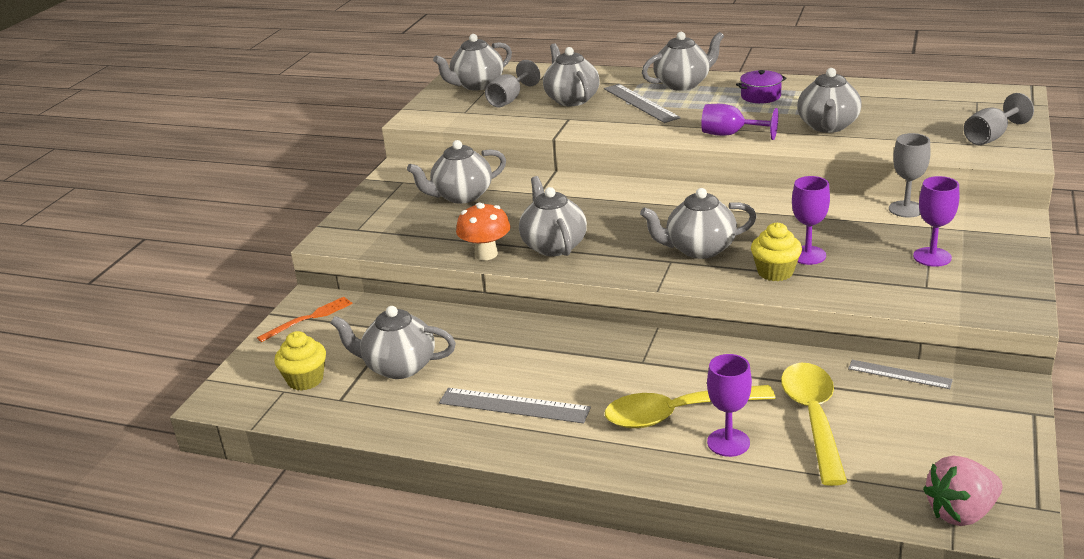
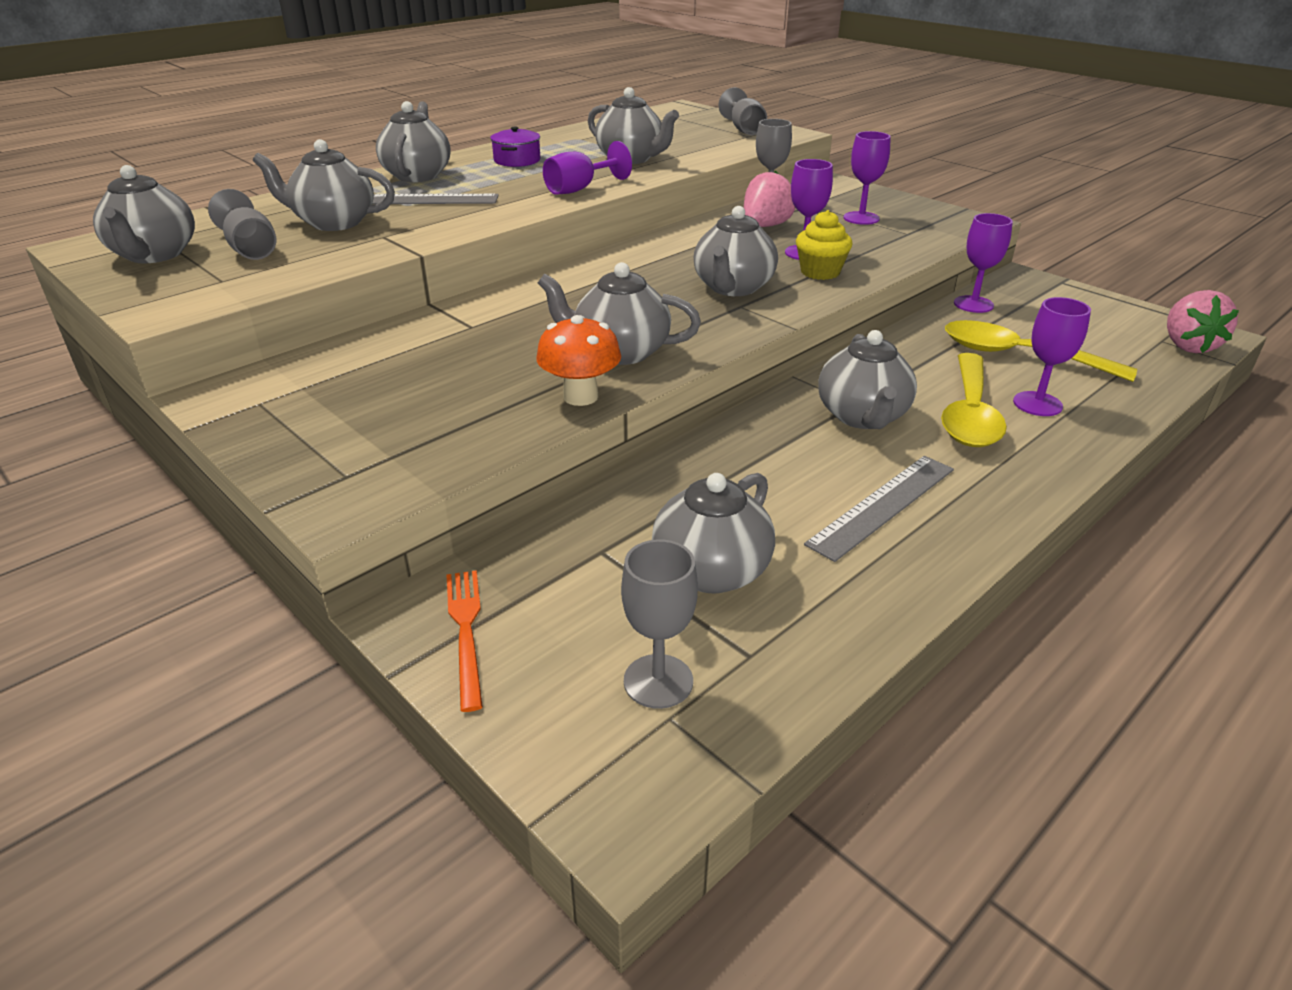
camera: 65 degrees left, 5 degrees up
(305, 380) = (658, 681): yellow cupcake -> grey goblet
(461, 196) = (388, 372): grey teapot -> grey teapot (862, 417)
(844, 224) = (765, 226): none -> pink strawberry
(899, 374) = (973, 304): grey ruler -> purple goblet

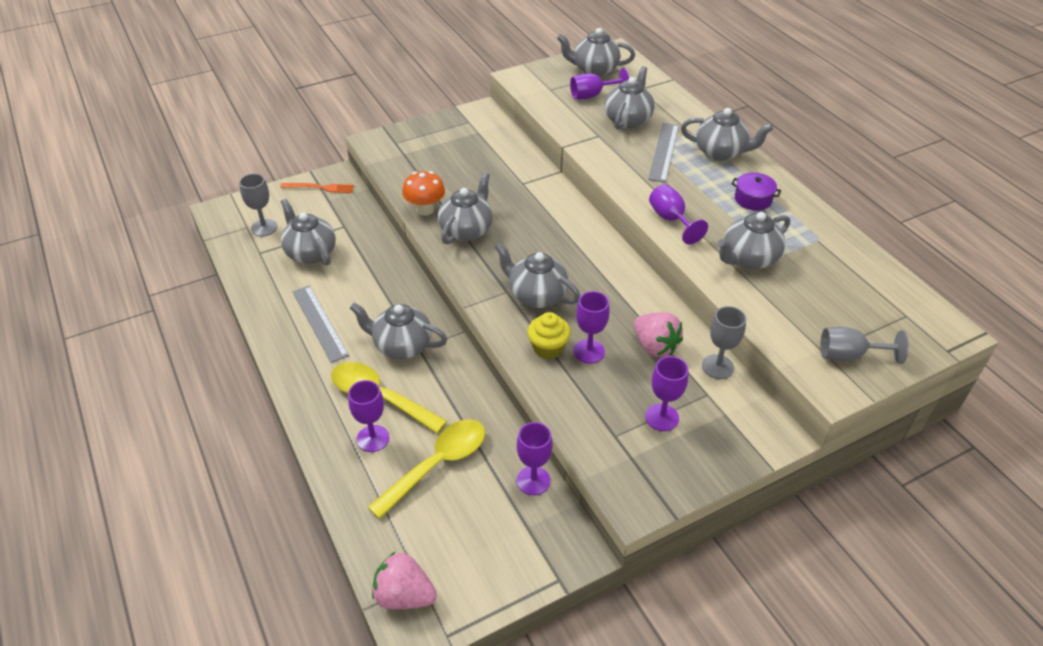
camera: 105 degrees right, 10 degrees up
(251, 249) = (592, 95): grey goblet -> purple goblet

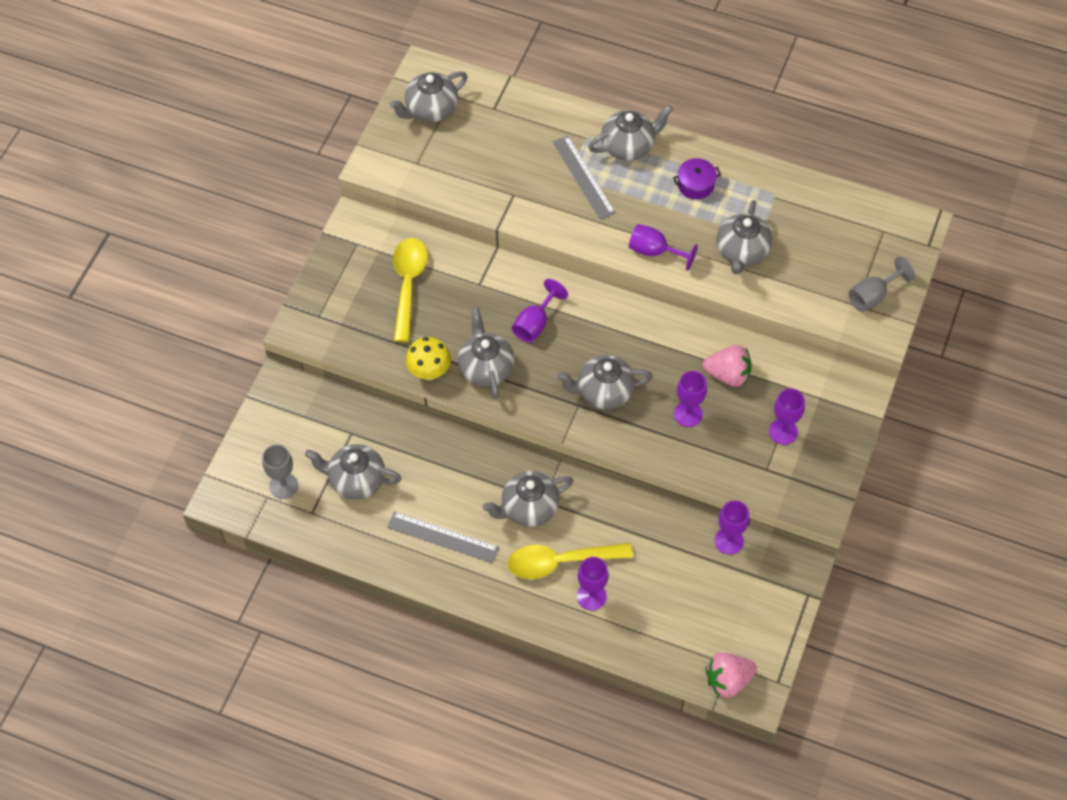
camera: 40 degrees left, 15 degrees up
(320, 188) = (280, 408): orange fork -> none
(425, 209) = (429, 372): orange mushroom -> yellow mushroom
(437, 464) = (655, 579): yellow spoon -> yellow spoon (408, 285)
(548, 348) = (657, 433): yellow cupcake -> none
(592, 95) = (461, 146): purple goblet -> purple goblet (535, 324)
(628, 120) = (520, 157): grey teapot -> none
(717, 367) = (783, 361): grey goblet -> none

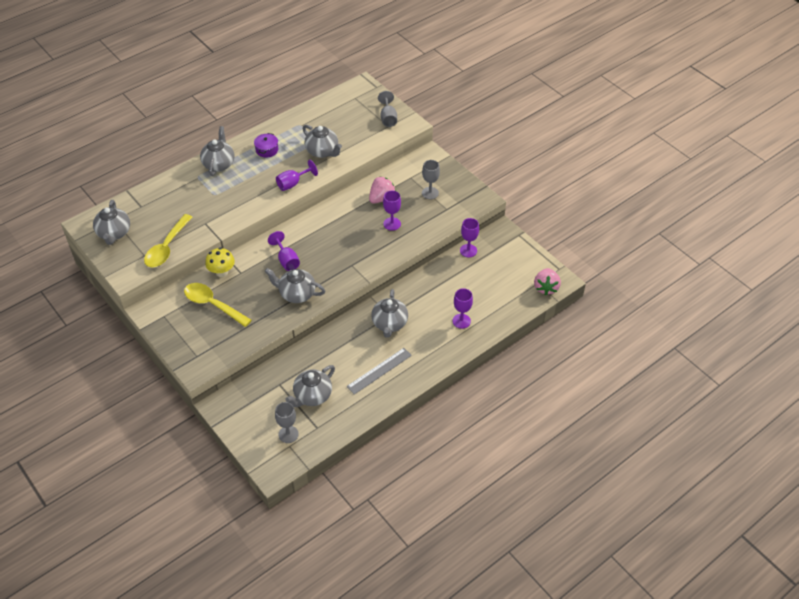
camera: 60 degrees left, 10 degrees down
(429, 372) = (278, 320): yellow mushroom -> yellow mushroom (222, 272)
(560, 562) = (432, 325): yellow spoon -> yellow spoon (167, 247)
(583, 177) = (221, 190): grey ruler -> none
(604, 392) = (352, 251): grey teapot -> none
(783, 431) = (430, 193): purple goblet -> grey goblet

